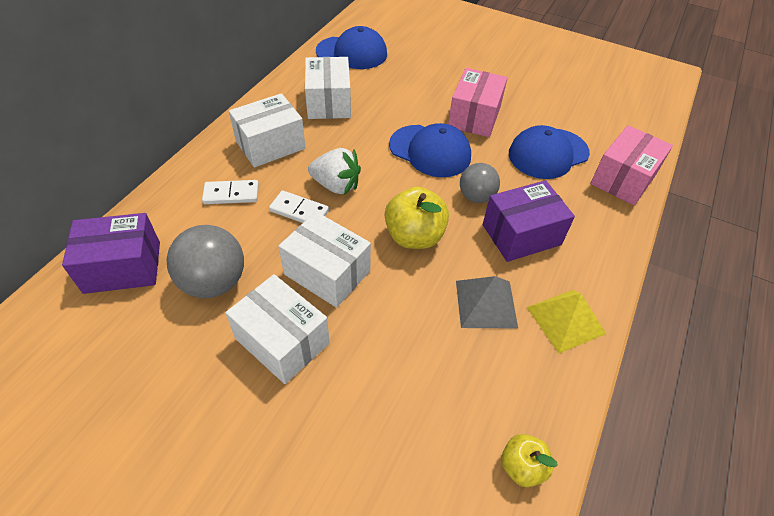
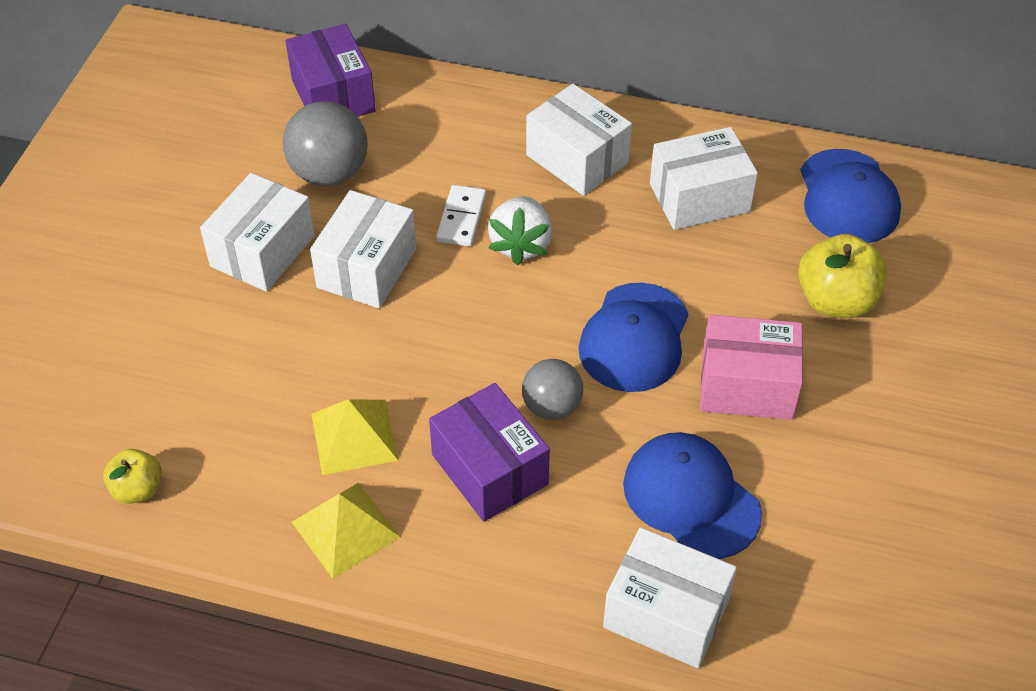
camera: 80 degrees right, 0 degrees up
(231, 194) = (471, 147): white domino -> none
(414, 236) = (450, 345): yellow apple -> yellow apple (835, 301)
(486, 304) = (354, 436): grey pyramid -> yellow pyramid
(623, 179) = (666, 614): pink box -> white box

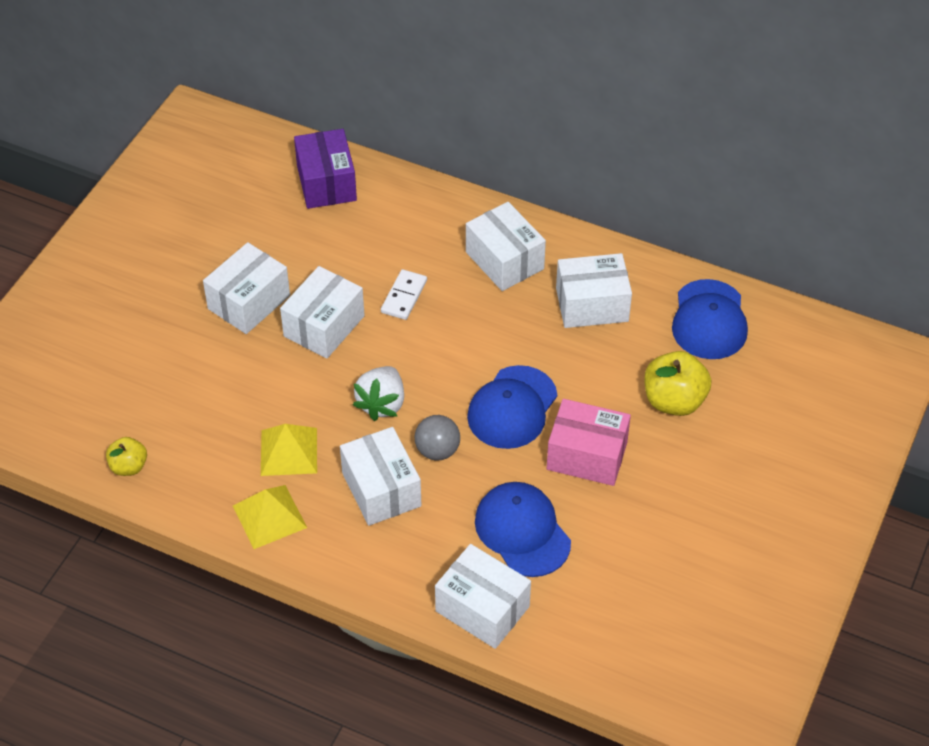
camera: 10 degrees right, 0 degrees up
(329, 173) = (311, 247): grey ball -> none
(490, 469) = (381, 489): purple box -> white box
(521, 244) = (444, 323): white strawberry -> white strawberry (382, 404)

